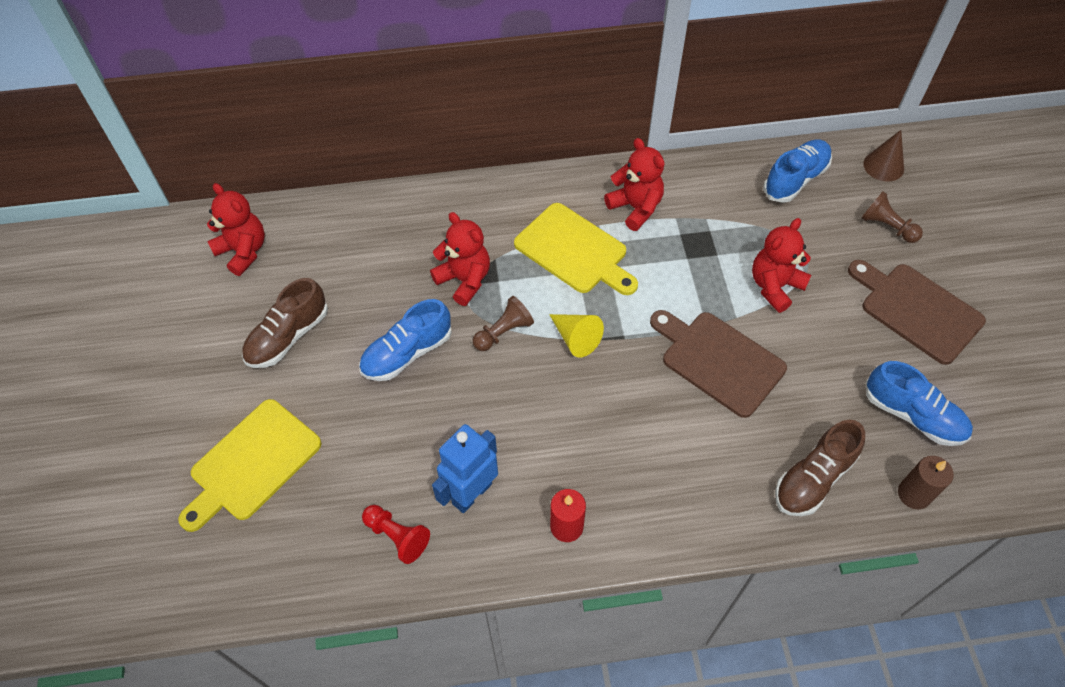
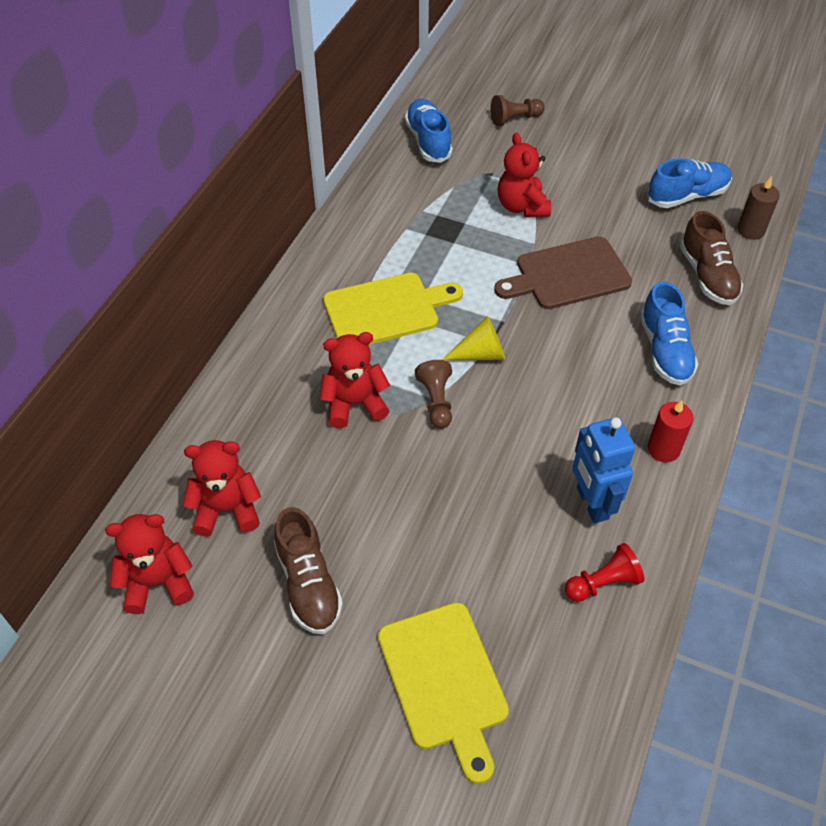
camera: 60 degrees left, 5 degrees down
(407, 353) = (405, 487): blue shoe -> blue shoe (664, 350)
(635, 208) = (373, 247): red teddy bear -> red teddy bear (227, 509)
(883, 166) = (457, 90): brown cone -> none
(917, 310) = (600, 145): brown cutting board -> none

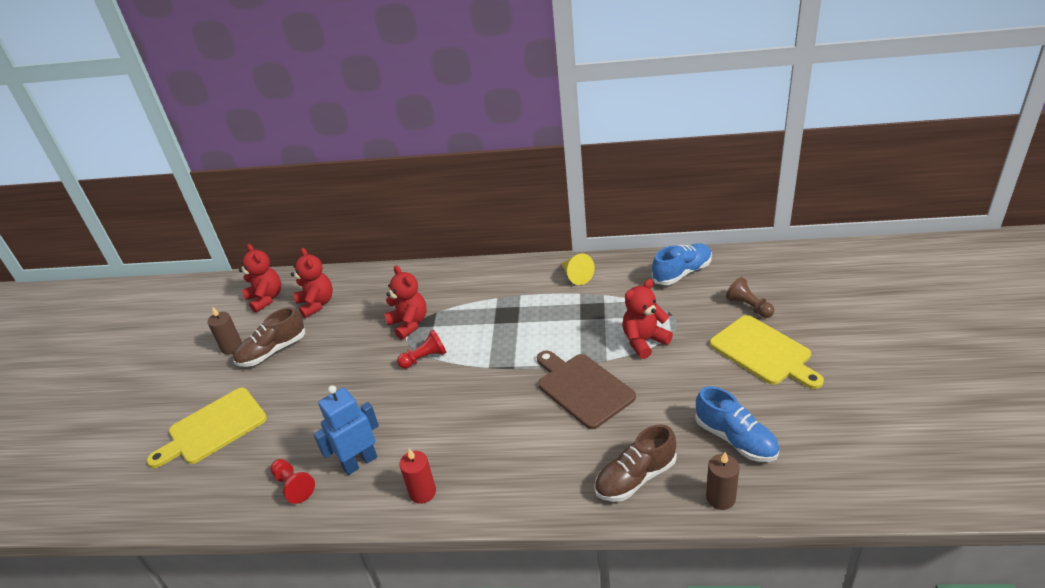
camera: 75 degrees right, 15 degrees down
(260, 645) = (232, 347): none -> brown candle
(386, 310) = (496, 310): yellow cutting board -> yellow cutting board (763, 352)
(436, 401) = (424, 358): brown pawn -> red pawn
(480, 354) = (476, 366): yellow cone -> yellow cone (576, 276)
(664, 350) = (528, 469): blue shoe -> none

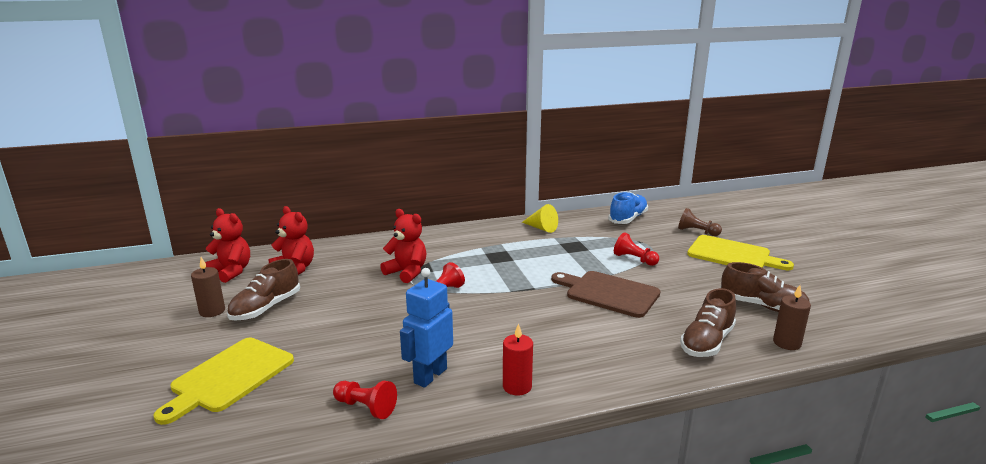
camera: 25 degrees left, 15 degrees down
(644, 341) = (634, 259): red teddy bear -> red pawn
(735, 439) = (762, 306): blue shoe -> brown shoe

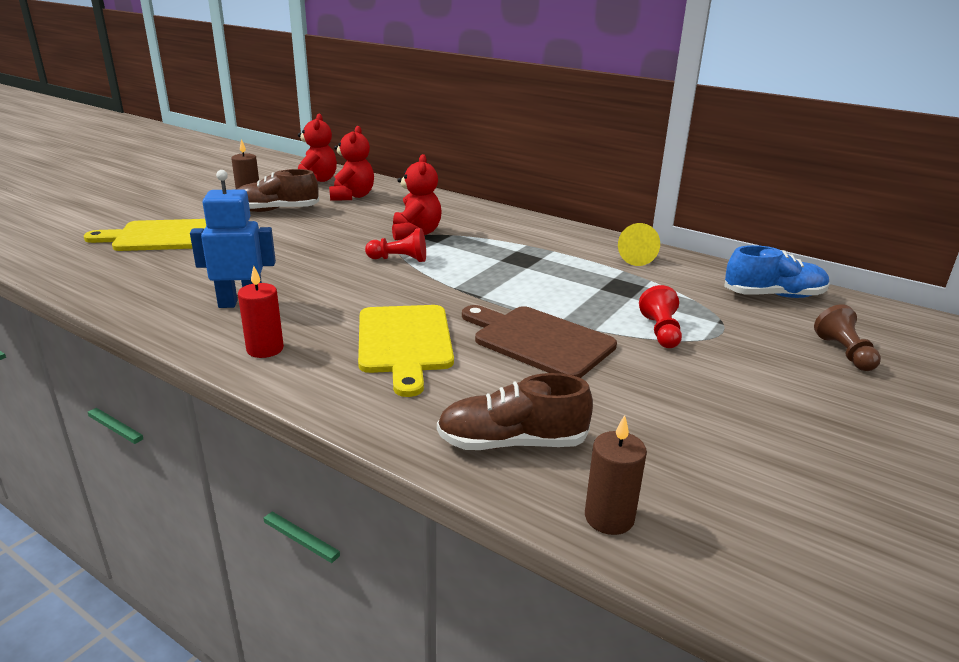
camera: 50 degrees right, 5 degrees up
(366, 407) = (164, 295): red pawn -> none
(608, 293) = (539, 340): brown cutting board -> brown cutting board turned 45 degrees counterclockwise
(732, 255) = (827, 401): yellow cutting board -> yellow cutting board (404, 342)
(762, 306) = (696, 467): brown shoe -> none

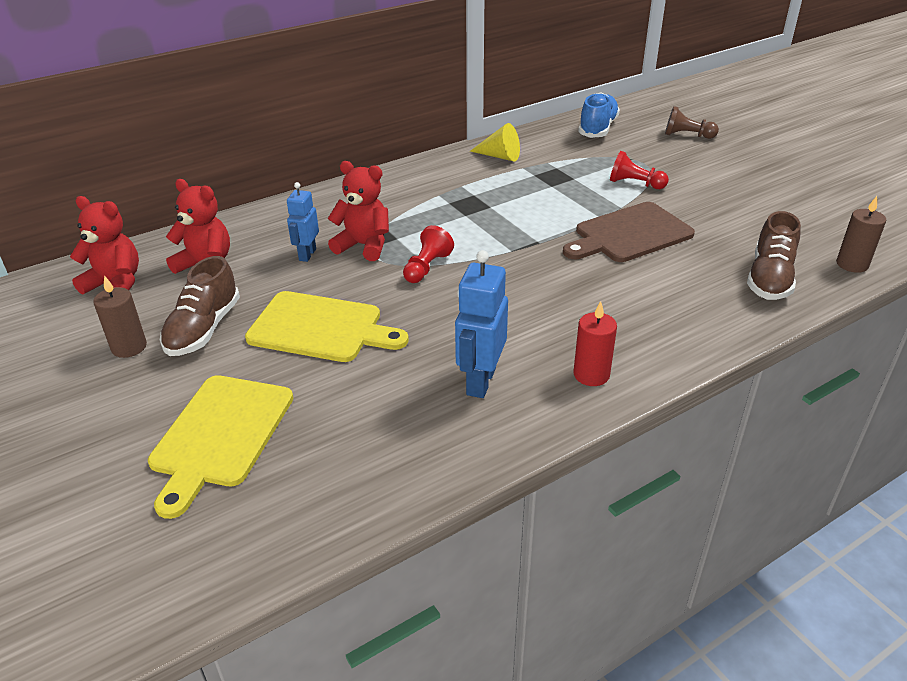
camera: 65 degrees left, 10 degrees up
(388, 219) = (307, 254): none -> blue robot
(404, 342) = (608, 296): yellow cutting board -> yellow cutting board (320, 328)

